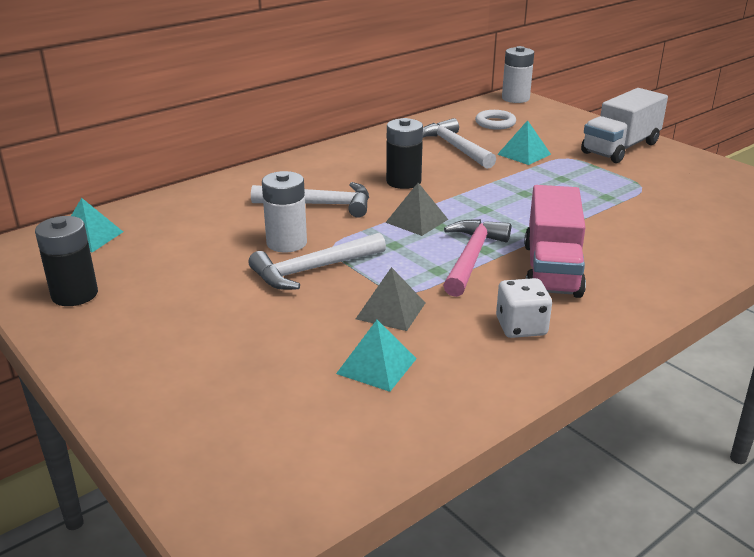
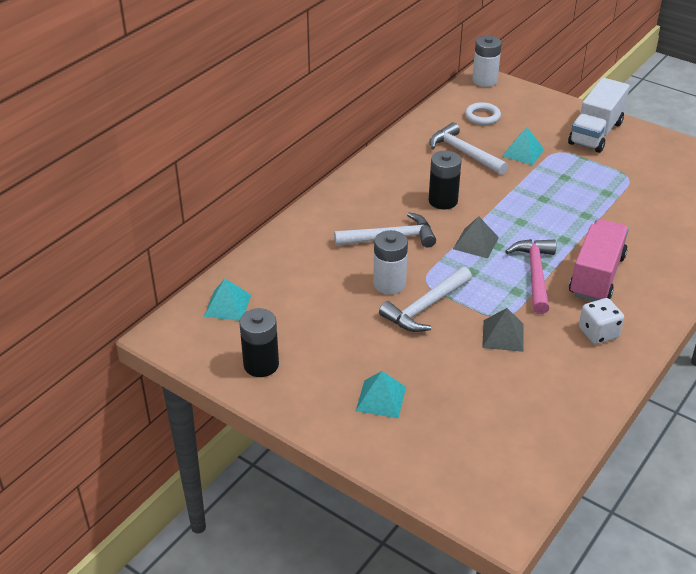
camera: 15 degrees left, 10 degrees up
(376, 366) = (519, 385): turquoise pyramid -> turquoise pyramid (381, 399)
(551, 269) = (596, 276): pink truck -> pink truck turned 150 degrees counterclockwise

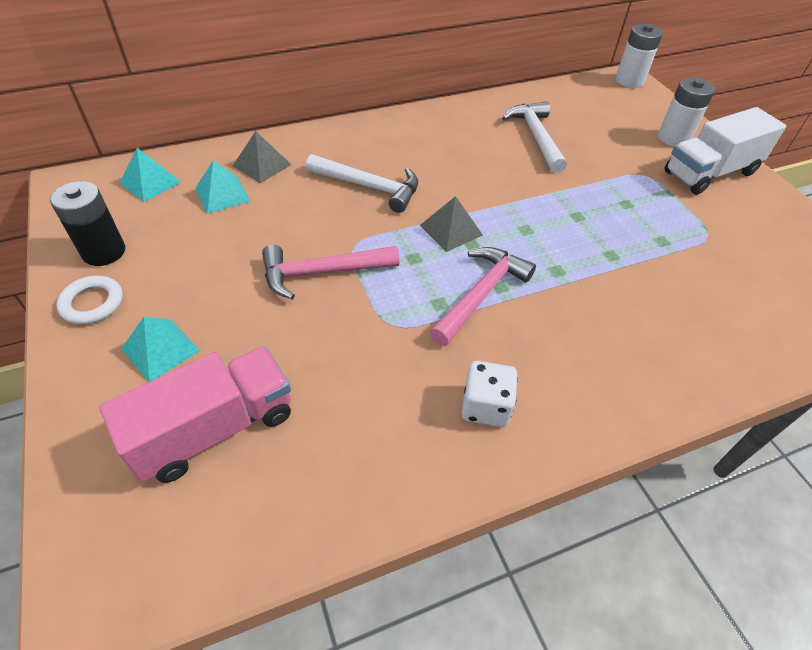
camera: 30 degrees right, 10 degrees up
(389, 284) = (315, 231): white battery -> white battery (673, 138)
(425, 307) = (322, 273): white hammer -> pink hammer
(443, 201) = (463, 173): black battery -> none
(482, 116) = (592, 111): white ring -> white ring (92, 303)
(503, 335) = (368, 348): grey pyramid -> grey pyramid (262, 165)
(523, 152) = (602, 160): turquoise pyramid -> turquoise pyramid (222, 194)
(596, 276) = (555, 332): pink truck -> pink truck (214, 429)

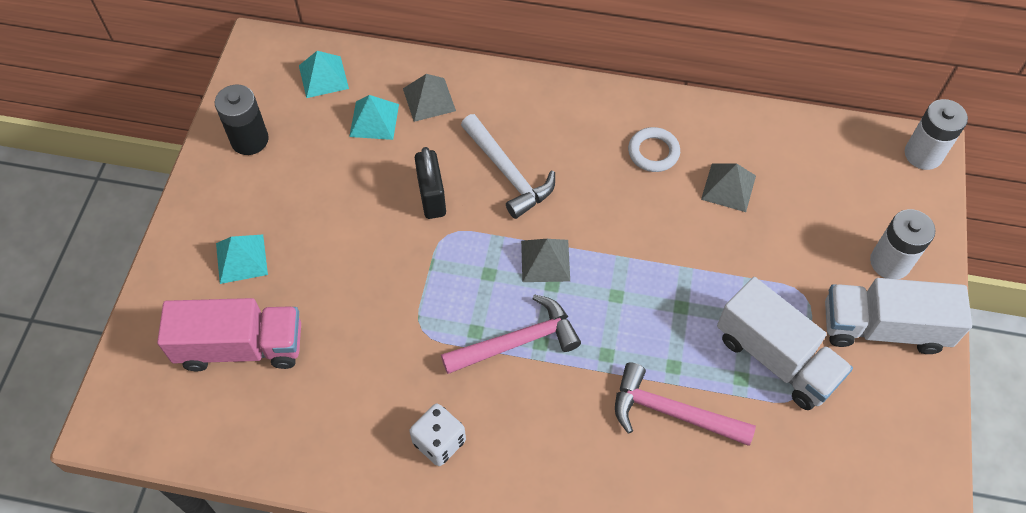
camera: 35 degrees right, 10 degrees up
(92, 303) = (217, 189): white ring -> white ring (653, 152)
(318, 226) = (432, 197): none -> black padlock
(322, 273) = (402, 249): pink hammer -> pink hammer (671, 412)
(536, 137) = (728, 187): white hammer -> grey pyramid
(670, 218) = (776, 358): none -> white truck

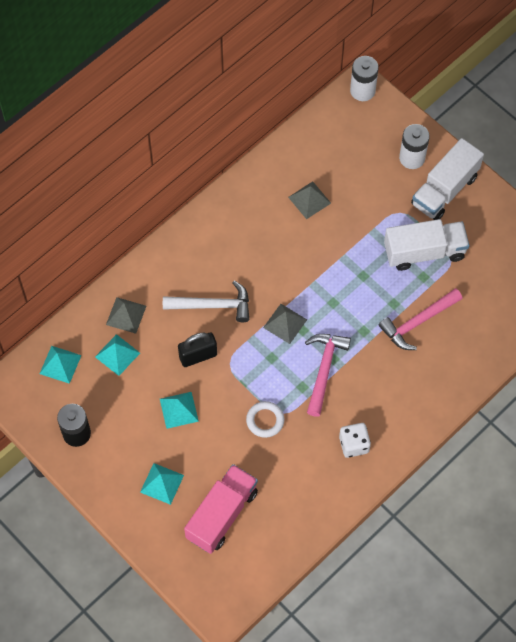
camera: 55 degrees left, 5 degrees up
(348, 219) = (179, 410): none -> turquoise pyramid
(432, 197) = (198, 356): black padlock -> black padlock turned 45 degrees counterclockwise
(653, 152) = (258, 221): white ring -> white ring (265, 420)

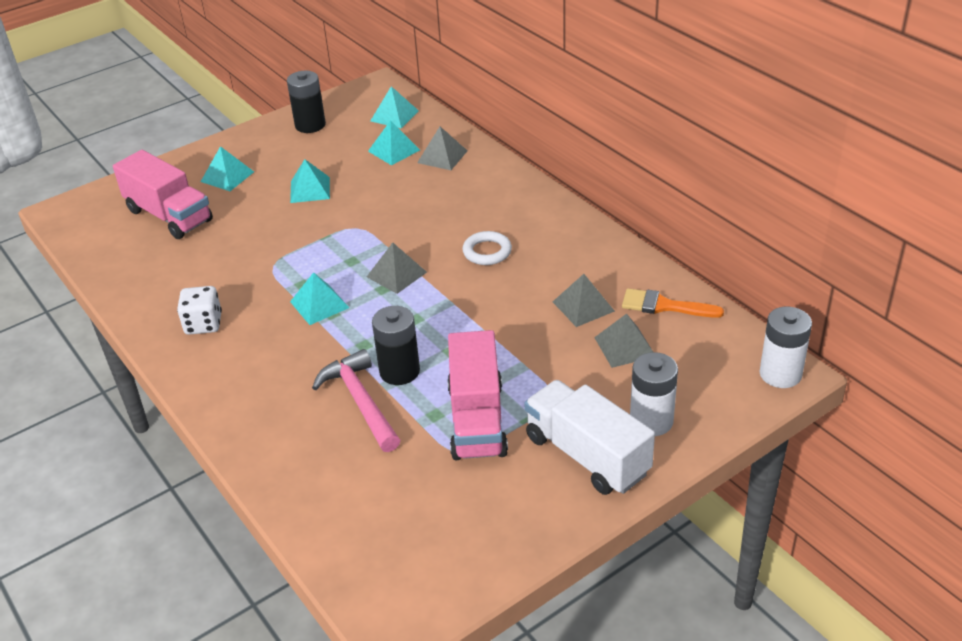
camera: 100 degrees right, 25 degrees down
(198, 356) = (373, 205): black padlock -> none
(213, 305) = (438, 218): white hammer -> none
(265, 420) = (269, 252): white ring -> white ring (487, 252)
(304, 152) = (664, 306): none -> orange brush
(324, 369) = (319, 304): pink hammer -> turquoise pyramid
(347, 174) = (624, 347): none -> grey pyramid
(387, 304) = (399, 371): none -> black battery
(424, 252) = (477, 420): white truck -> pink truck

